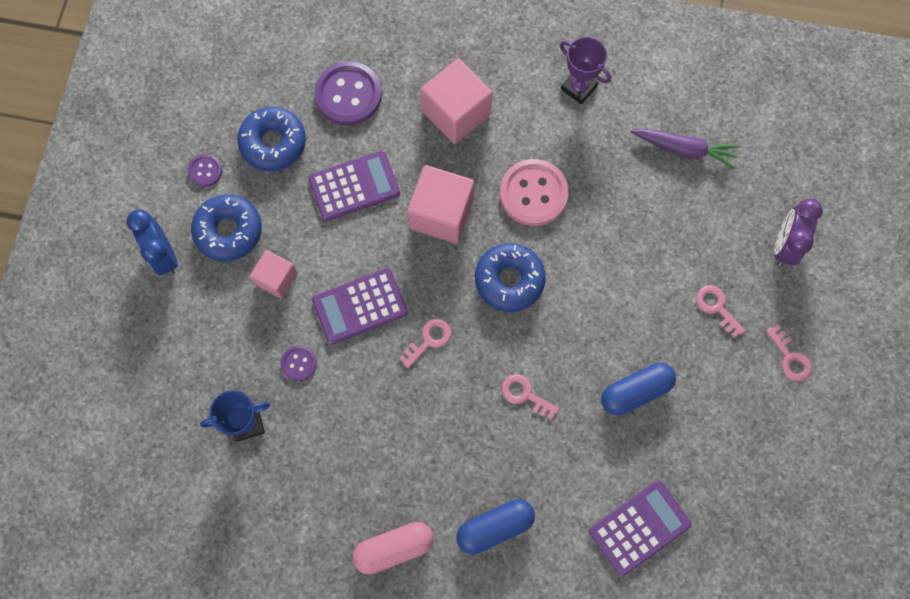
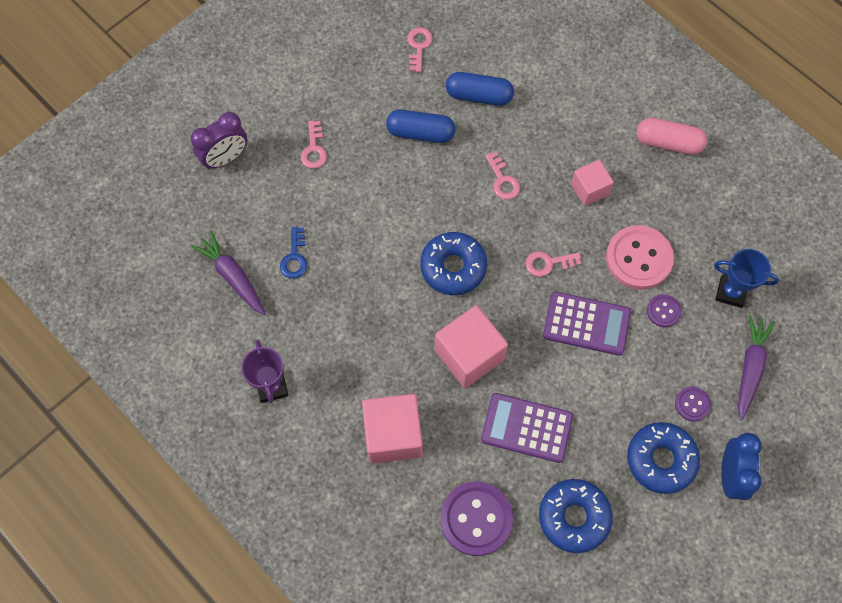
camera: 145 degrees left, 5 degrees down
(193, 360) = (750, 368): none -> purple carrot
(205, 171) = (651, 532): purple button -> purple button (692, 404)
(276, 279) = (642, 390): pink cube -> pink cube (589, 189)
(495, 527) = (587, 113): blue capsule -> blue capsule (479, 96)
(533, 193) = (381, 322): pink button -> pink button (638, 258)
(639, 528) = (487, 53): purple calculator -> none
(648, 199) = (294, 257): none -> blue key
(790, 358) = (293, 86): pink key -> pink key (418, 46)

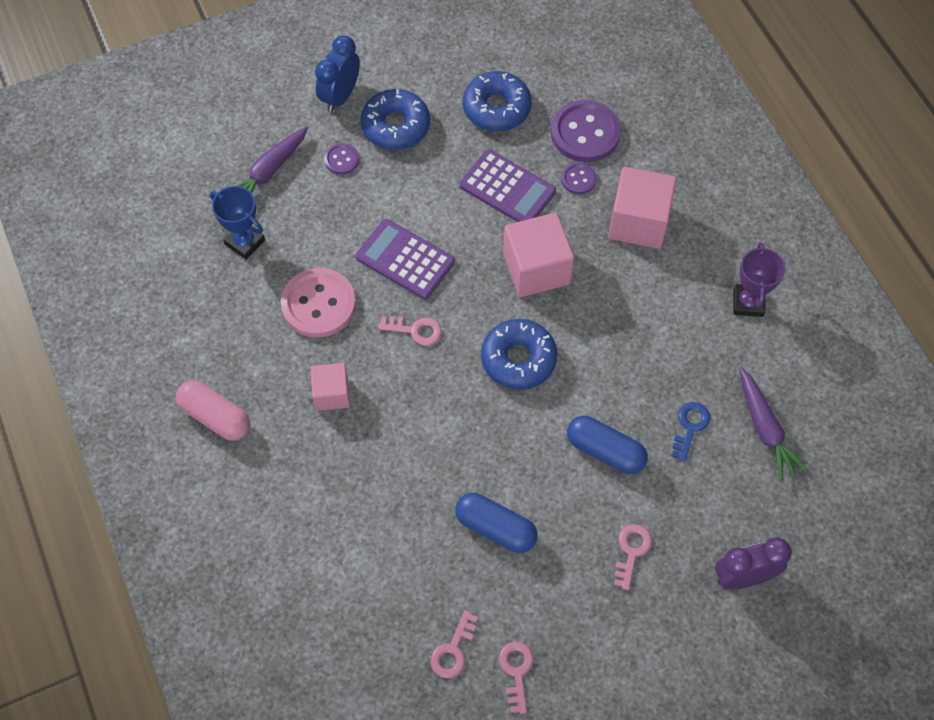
camera: 160 degrees left, 5 degrees down
(479, 96) = (406, 552): blue capsule -> blue capsule (605, 451)
(502, 180) = (423, 437): pink key -> pink key (516, 671)
(663, 311) = (322, 246): purple button -> purple button (578, 179)

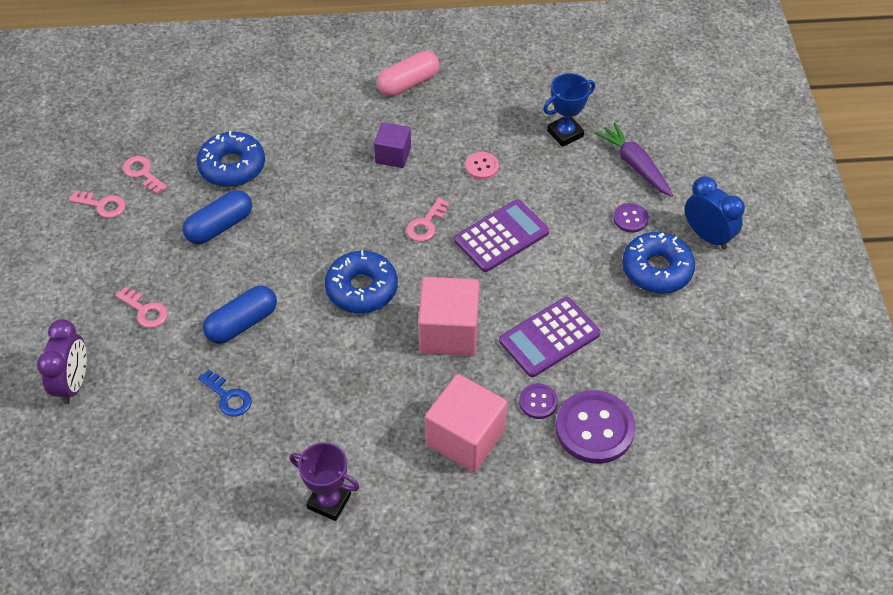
camera: 110 degrees right, 10 degrees down
(318, 304) = (482, 166): pink button -> pink button, size x0.50
(332, 394) = (393, 155): pink cube -> purple cube
(496, 108) = (653, 359): blue donut -> blue donut (232, 166)
(765, 428) = (193, 459): purple carrot -> none

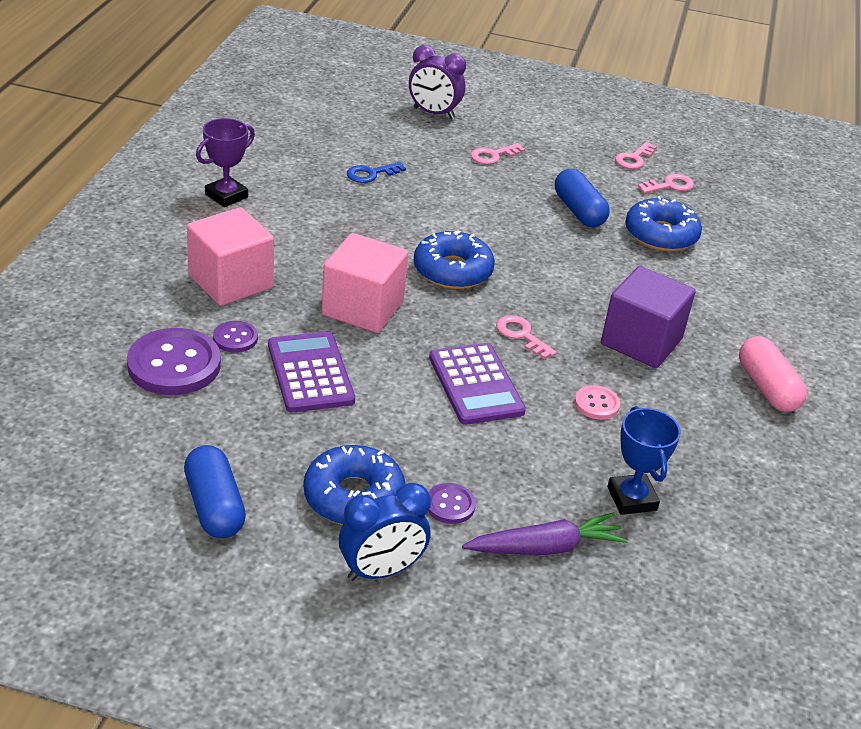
camera: 105 degrees right, 15 degrees down
(242, 323) = (449, 197): blue capsule -> blue capsule (214, 506)
(393, 155) = (641, 341): purple cube -> purple cube, size x1.67

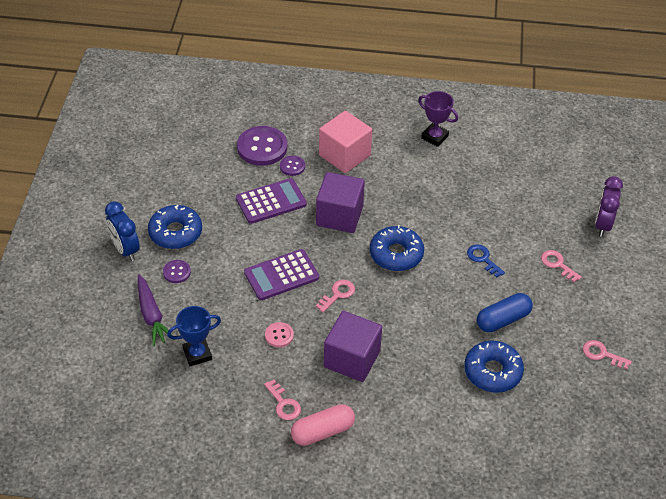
camera: 85 degrees right, 10 degrees up
(214, 506) = (159, 182): blue capsule -> none
(363, 308) = (339, 216): pink cube -> purple cube
(371, 174) = (496, 200): blue key -> blue key (483, 259)
(669, 185) = (571, 379): pink key -> pink key (283, 404)

